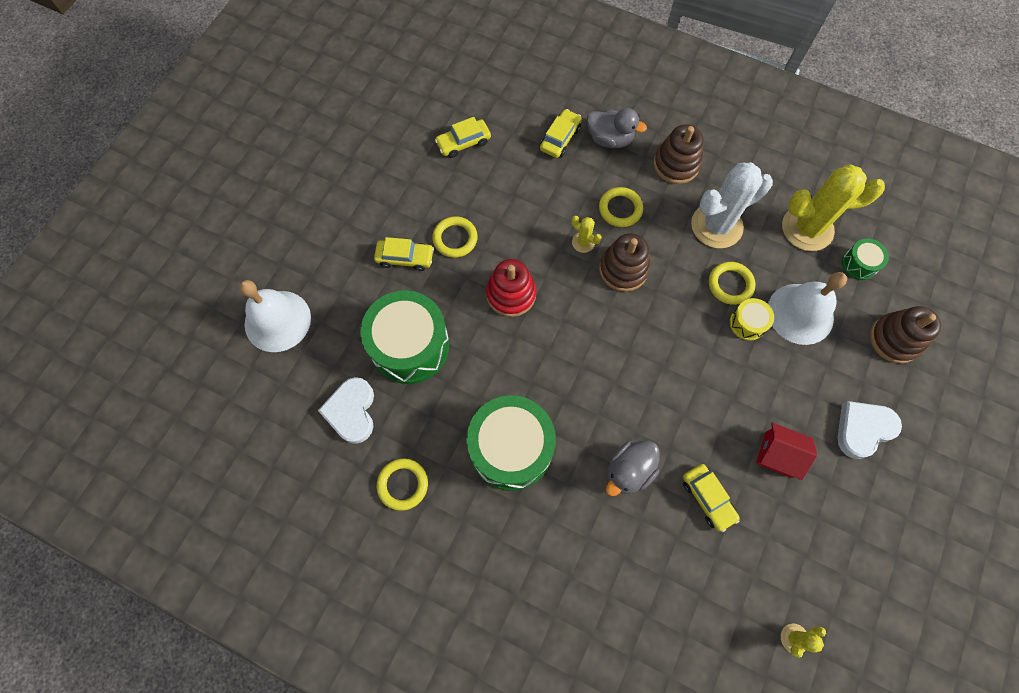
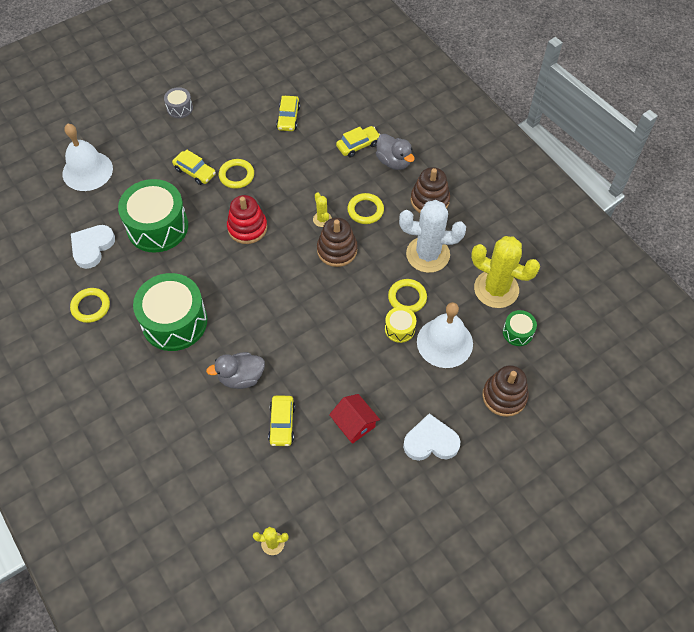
camera: 30 degrees right, 10 degrees down
(332, 190) = (179, 108): none -> grey drum
(463, 143) = (288, 118): yellow car -> yellow car turned 90 degrees counterclockwise

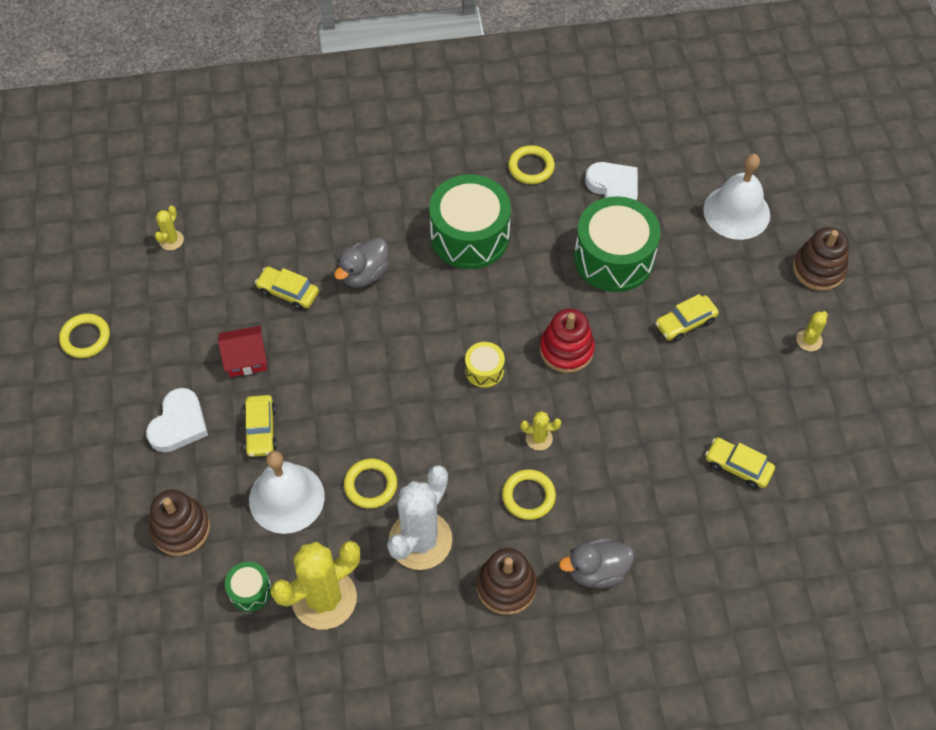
camera: 115 degrees right, 0 degrees up
(179, 108) = (809, 340): grey drum -> yellow cactus
(236, 175) = (658, 367): yellow ring -> yellow ring (85, 338)
(241, 377) = (364, 274): grey duck -> grey duck turned 150 degrees counterclockwise
(337, 250) = (482, 436): brown stacking toy -> brown stacking toy (818, 269)
(358, 145) = (648, 537): yellow car -> yellow car (261, 430)
(399, 329) = (333, 456): yellow drum -> yellow drum (484, 370)

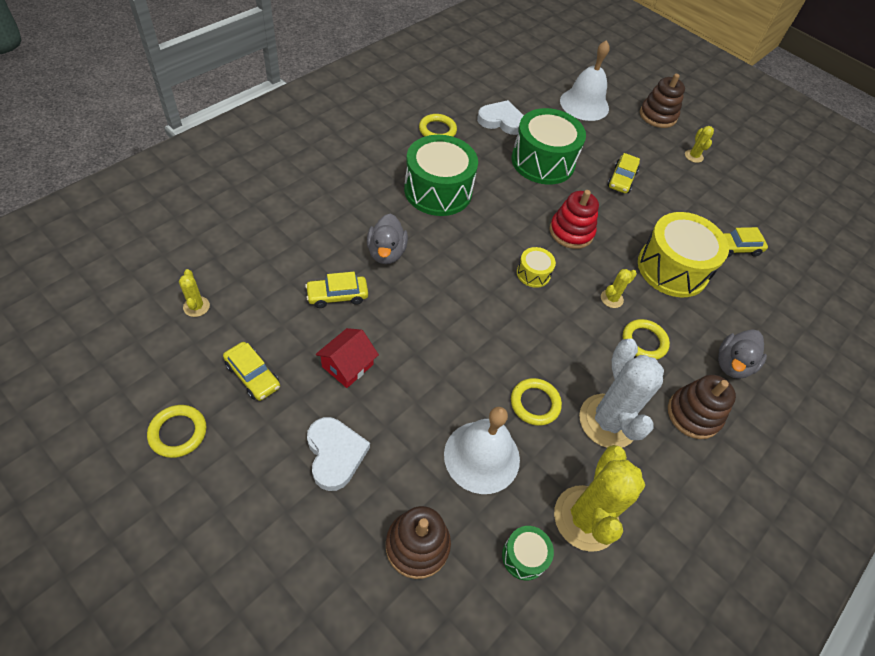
camera: 45 degrees left, 5 degrees down
(261, 430) = (411, 415): yellow car -> yellow car (253, 375)
(638, 446) = (672, 268): none -> yellow drum

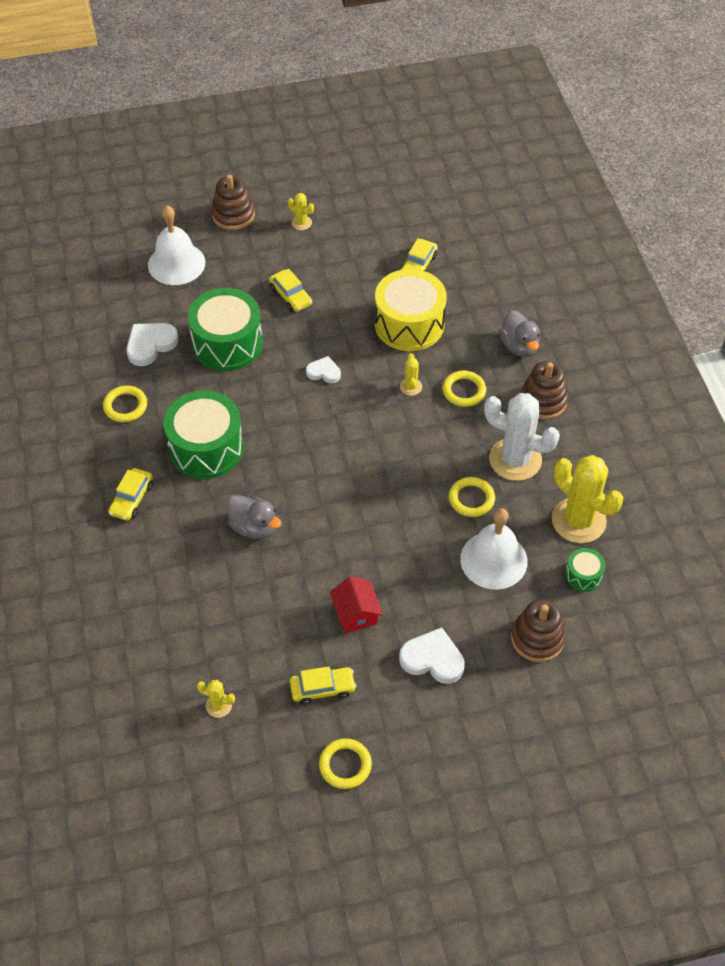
camera: 50 degrees left, 0 degrees up
(337, 296) = (278, 588): yellow car -> yellow car (132, 499)
(533, 273) = (349, 427): yellow drum -> none
(571, 232) = (324, 372): red stacking toy -> white heart

